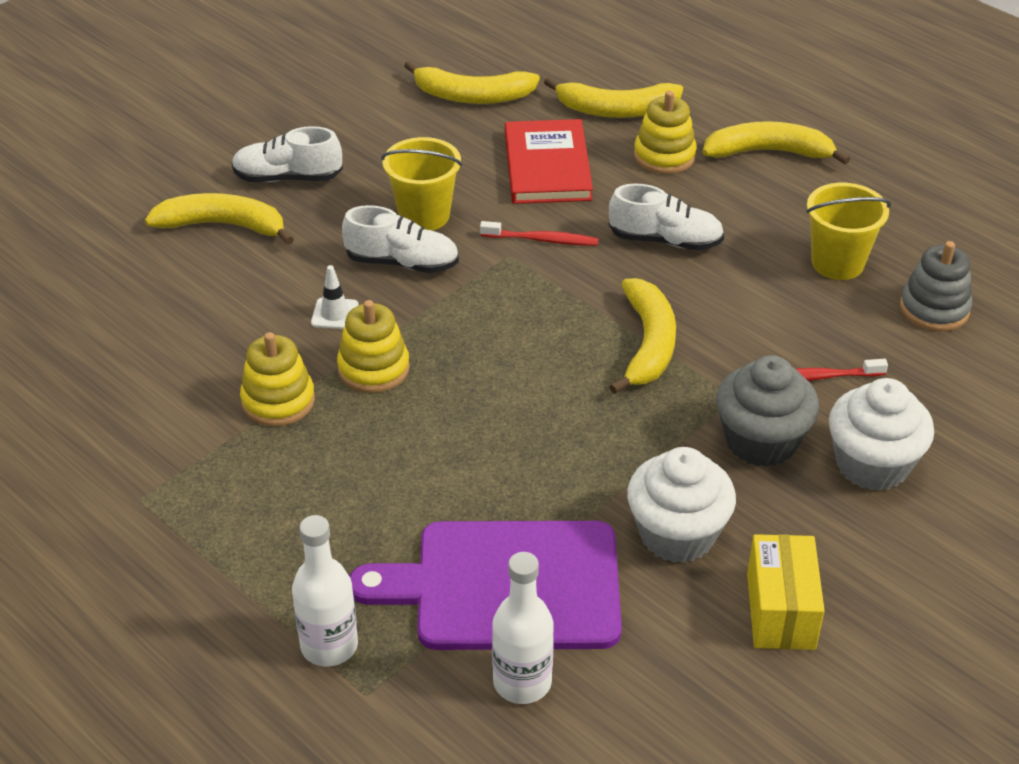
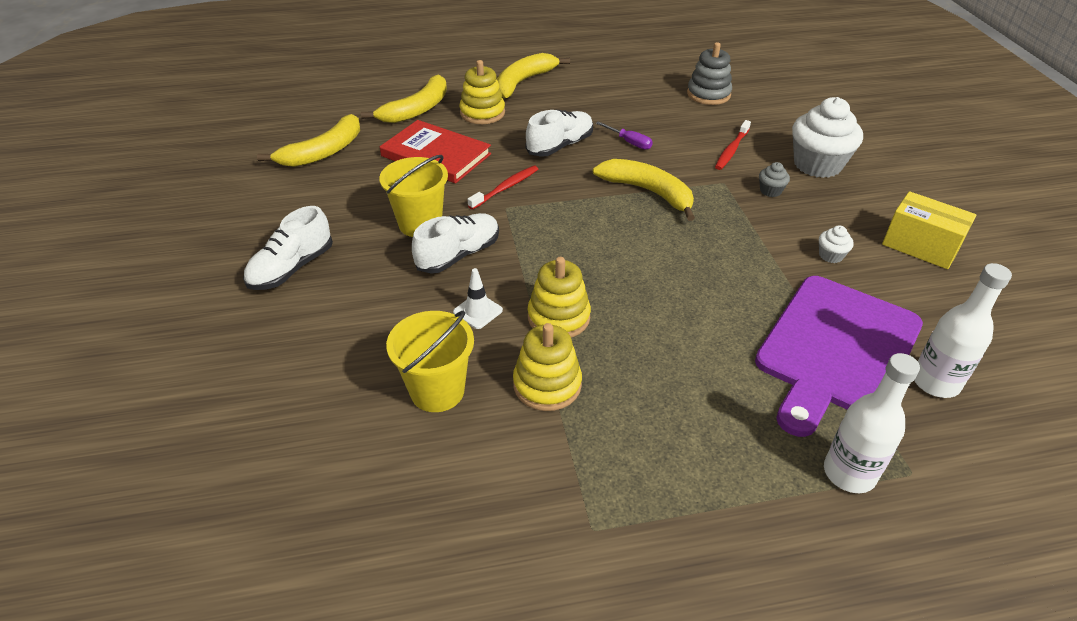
camera: 55 degrees left, 0 degrees up
(223, 225) = (302, 327): yellow banana -> none
(677, 534) = (830, 255): white cupcake -> white cupcake, size x0.43
(734, 289) = (629, 142): none -> purple screwdriver
(761, 441) = (770, 191): grey cupcake -> grey cupcake, size x0.43
(837, 263) = (642, 103): yellow bucket -> yellow bucket (437, 391)

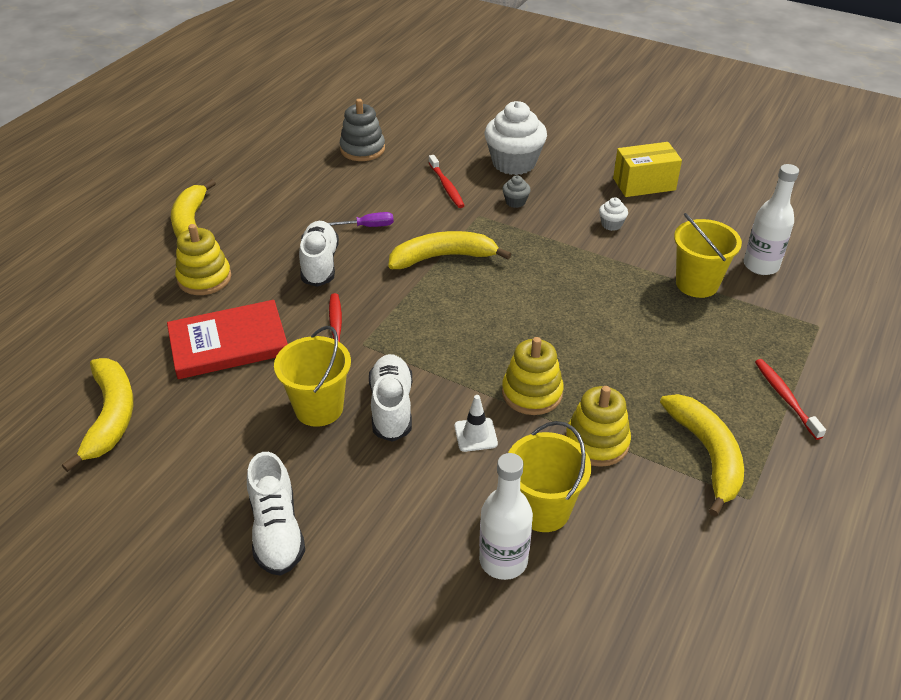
camera: 50 degrees left, 0 degrees up
(417, 109) = (134, 315): yellow banana -> yellow banana (707, 455)
(764, 494) = (785, 398): none -> red toothbrush
(836, 349) = (697, 284): purple cutting board -> yellow bucket
(849, 473) = (798, 351): white bottle -> white bottle (503, 560)

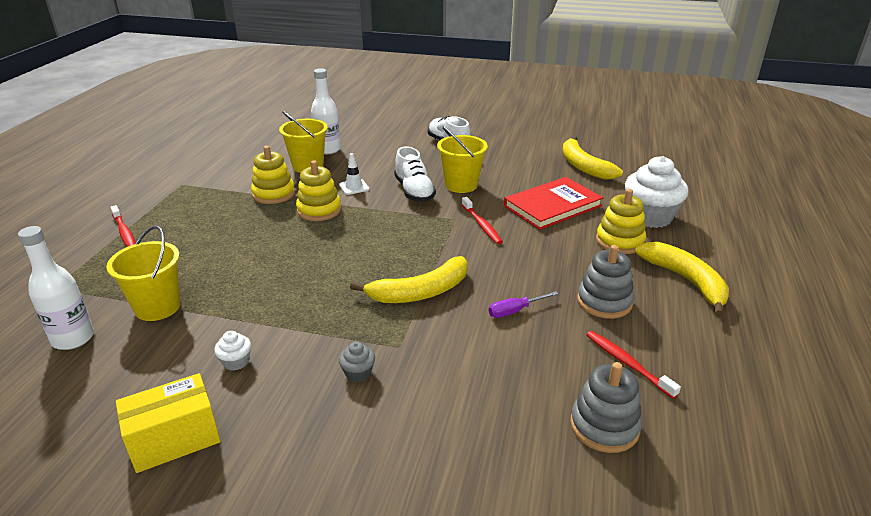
camera: 165 degrees right, 10 degrees down
(285, 221) = (604, 302): none -> grey stacking toy
(320, 264) = (533, 267): white shoe -> none
(446, 186) = (453, 381): red toothbrush -> red toothbrush (627, 363)
(514, 163) = (372, 444): white cupcake -> white cupcake (650, 217)
(707, 455) = (200, 198): yellow banana -> none

